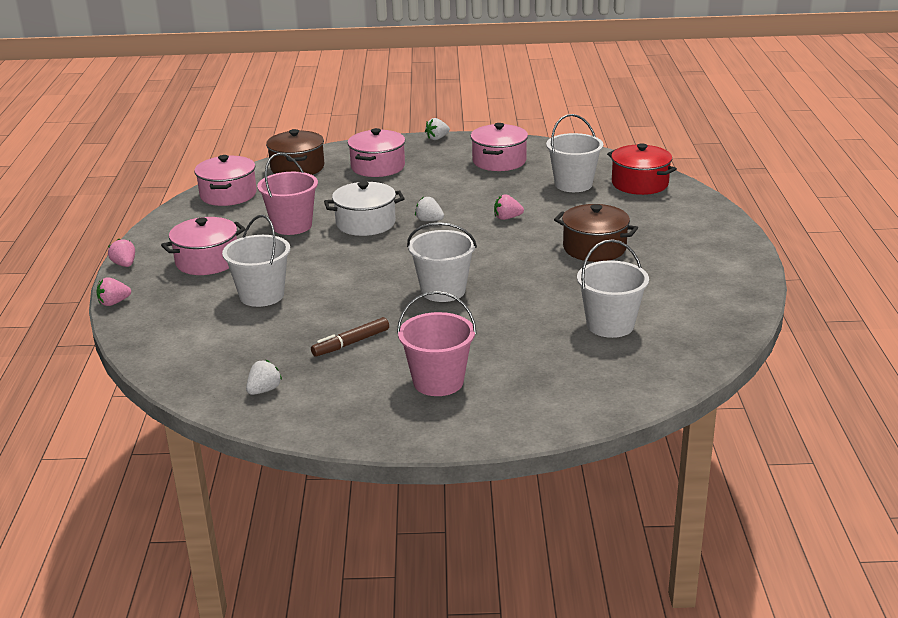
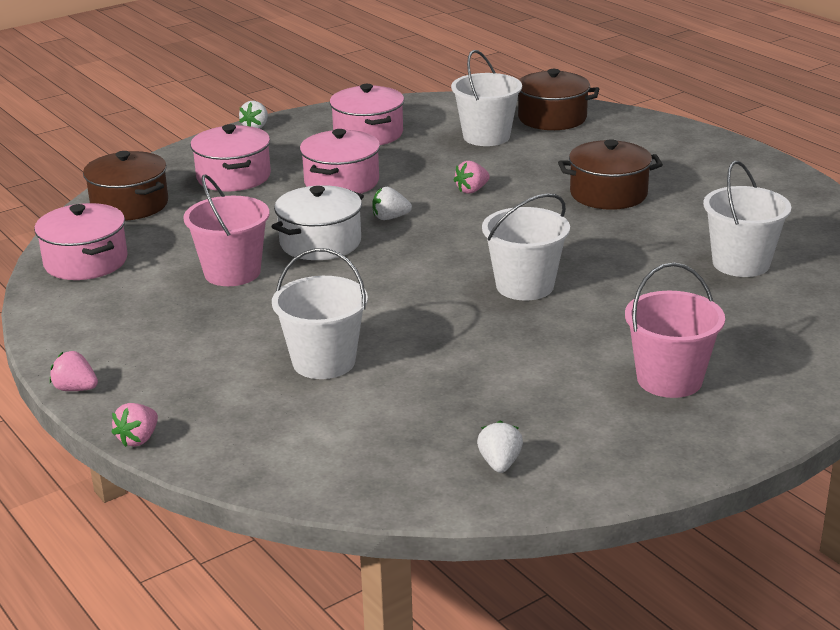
camera: 35 degrees left, 0 degrees up
(207, 261) = (187, 347): pink pot -> pink pot (341, 182)
(351, 343) = (514, 376): brown marker -> none
(639, 184) = (552, 118): red pot -> brown pot

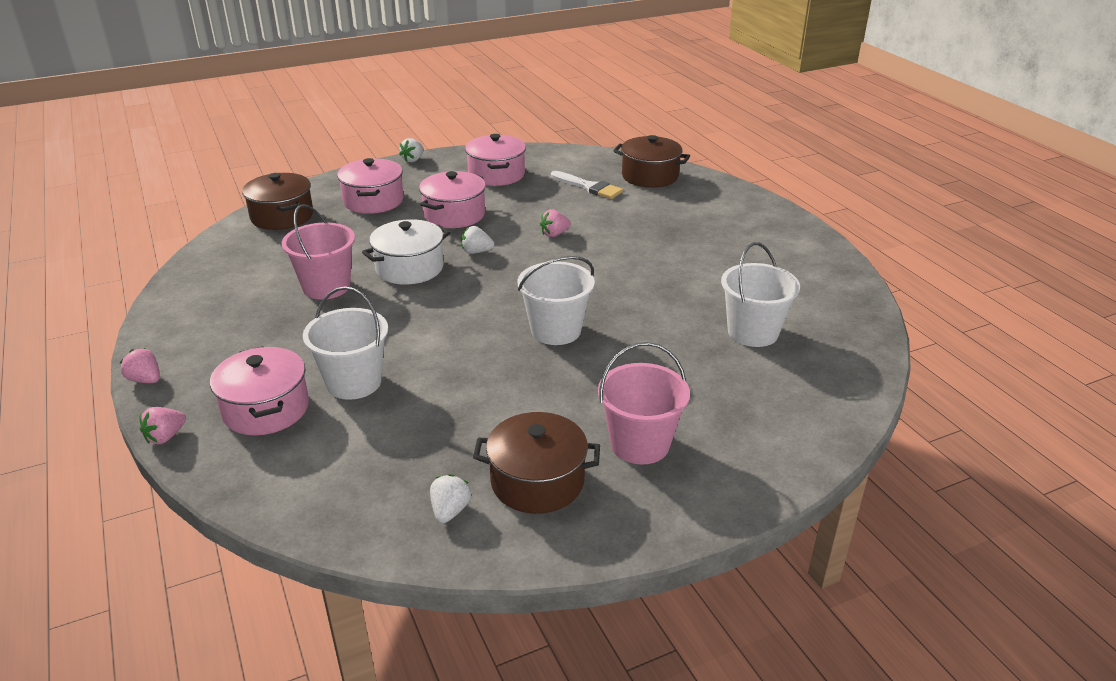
camera: 10 degrees right, 5 degrees up
(86, 262) = (221, 263): pink pot -> pink pot (266, 409)
(486, 136) = (589, 187): white bucket -> white brush
(608, 194) = (666, 251): brown pot -> brown pot (537, 481)

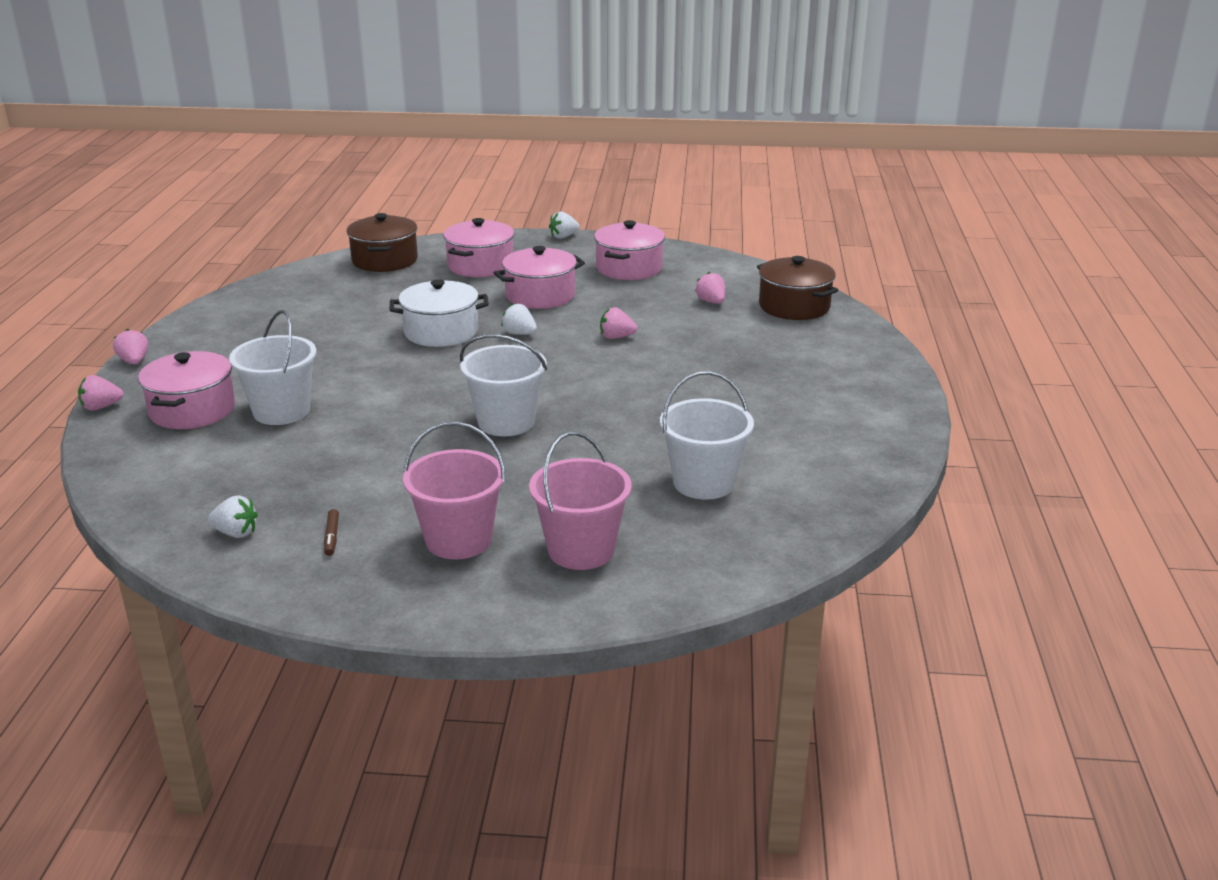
camera: 30 degrees right, 5 degrees down
(326, 287) = (351, 329): pink bucket -> pink bucket (581, 550)
(450, 511) = (236, 533): white strawberry -> white strawberry turned 60 degrees clockwise
(537, 481) = (332, 537): brown pot -> brown marker
(589, 187) = (711, 302): white brush -> pink strawberry

